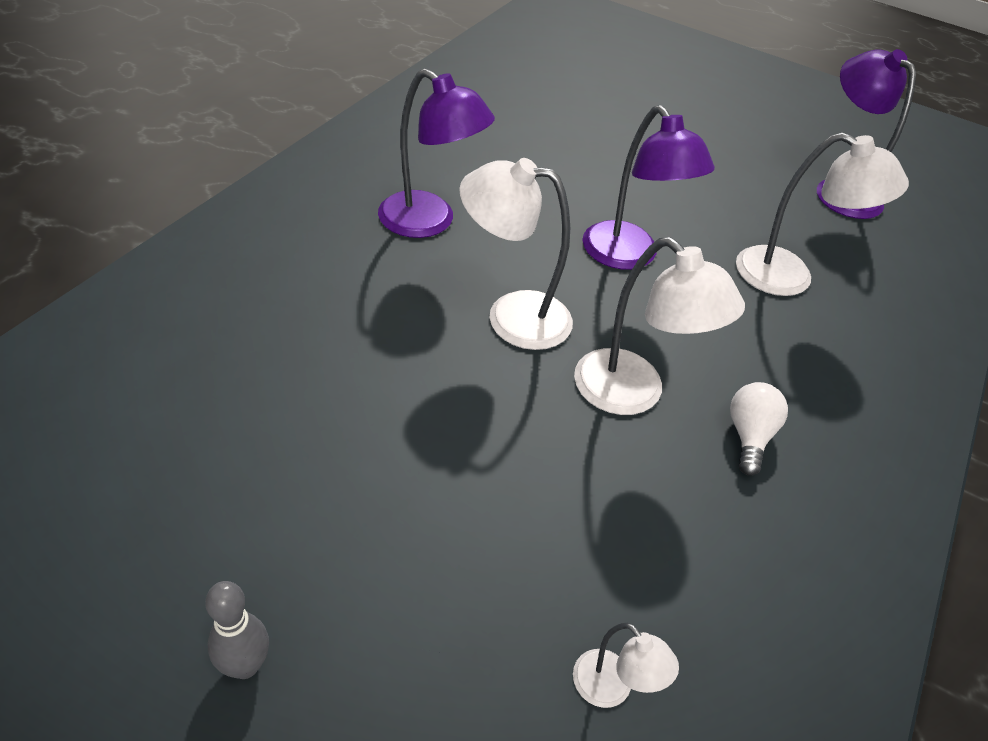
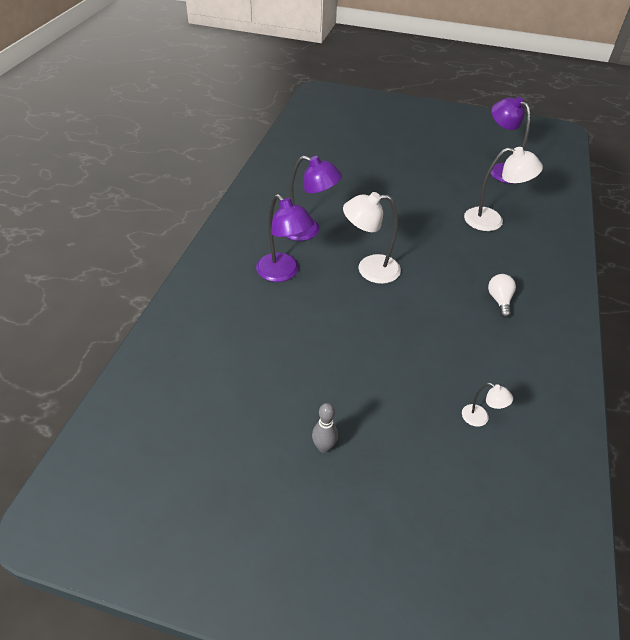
camera: 10 degrees left, 0 degrees up
(628, 256) = (412, 227): purple lamp -> purple lamp (283, 273)
(633, 394) = (440, 293): white lamp -> none

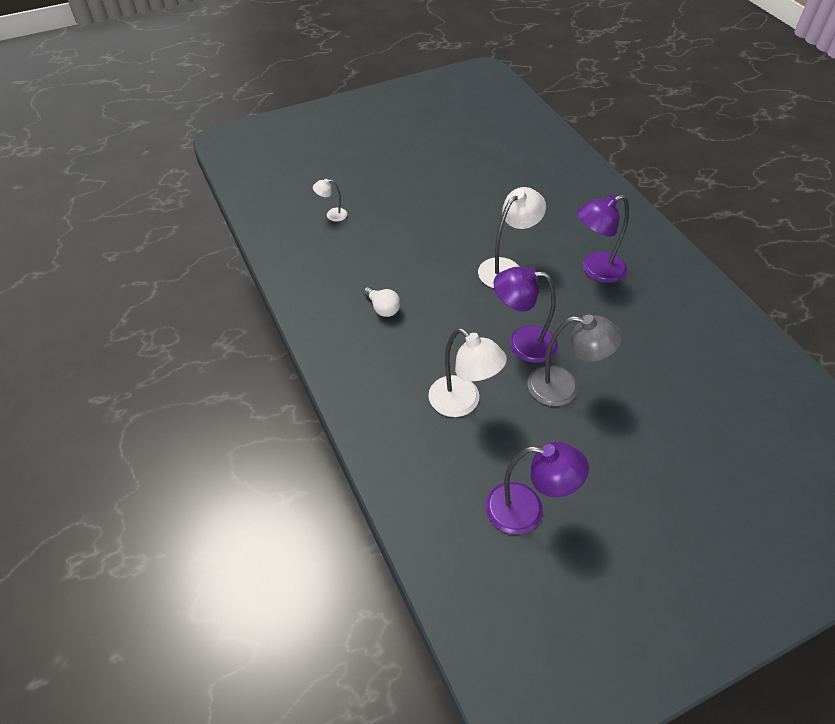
camera: 140 degrees right, 5 degrees up
(283, 273) = (559, 224): purple lamp -> purple lamp (522, 343)
(324, 447) = (405, 153): grey bowling pin -> none
(420, 194) = (564, 388): none -> grey lamp
(492, 220) = (462, 403): white lamp -> white lamp turned 105 degrees counterclockwise

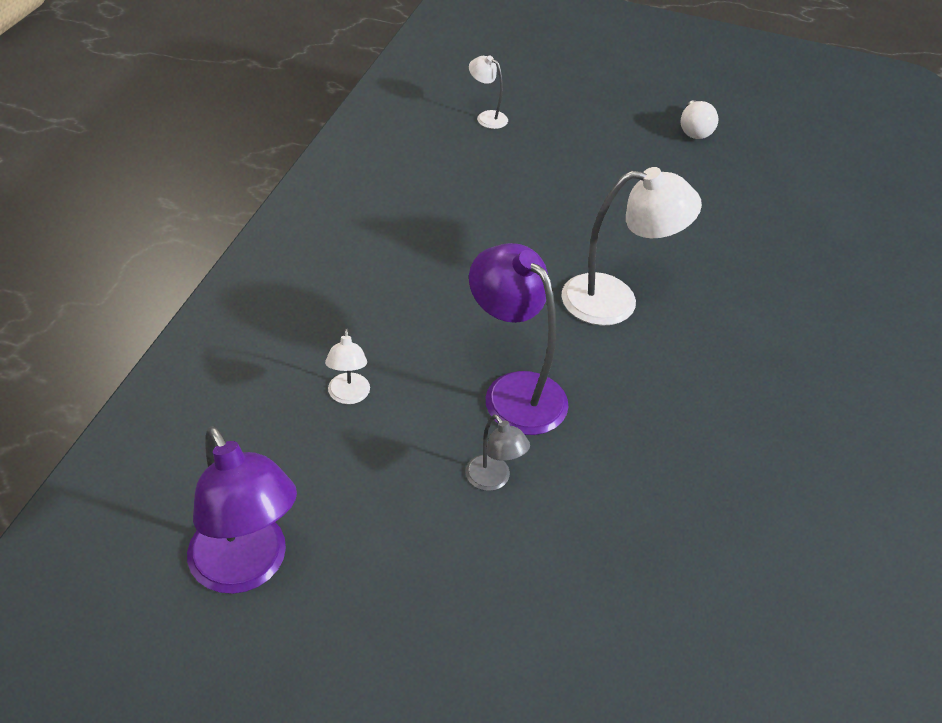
camera: 40 degrees right, 5 degrees down
(383, 308) = (406, 239): white light bulb -> white light bulb (694, 130)
(462, 403) = (348, 396): white lamp -> white lamp, size x0.50
(564, 388) = (493, 480): grey lamp -> grey lamp, size x0.50
(595, 270) = (739, 385): purple lamp -> none

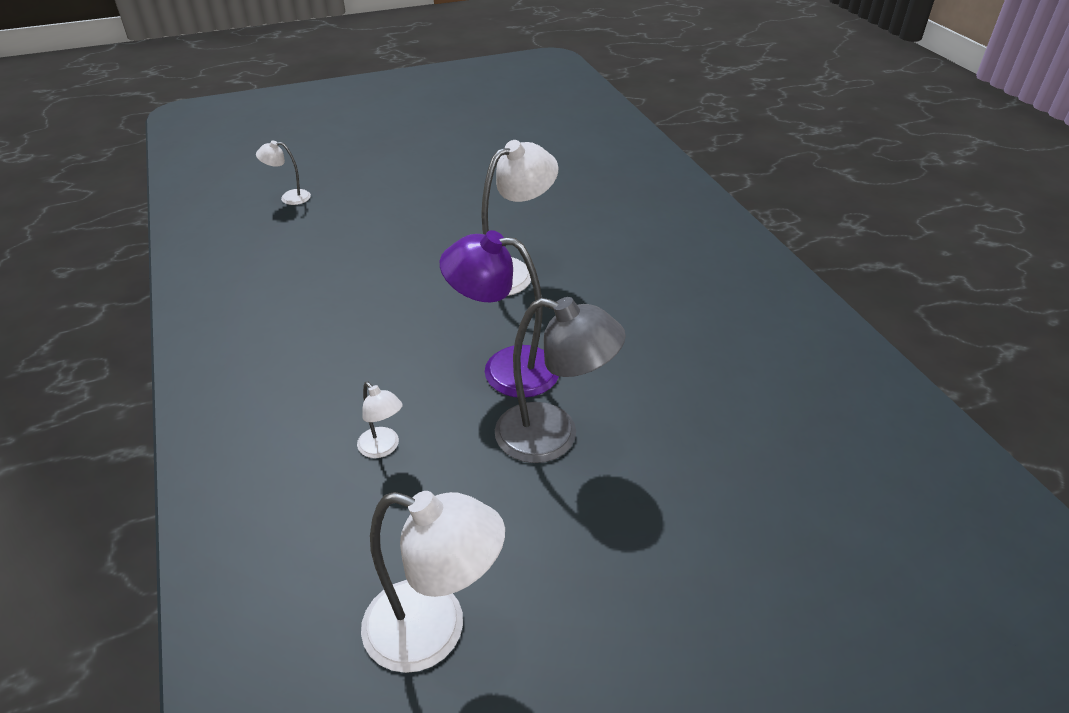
camera: 35 degrees left, 5 degrees down
(246, 568) = (434, 631): purple lamp -> white lamp
(493, 480) = (553, 436): grey lamp -> grey lamp, size x2.00
(694, 130) = (451, 141): white light bulb -> none

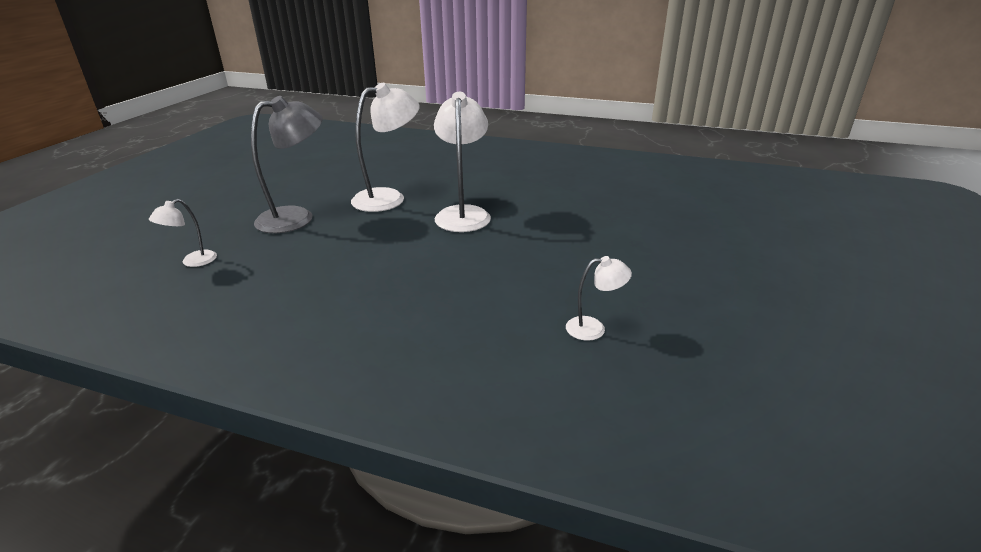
camera: 50 degrees left, 10 degrees down
(434, 631) = (809, 372): white lamp -> white lamp (389, 198)
(505, 369) = (564, 252): purple lamp -> none
(553, 436) = (652, 260): grey lamp -> grey lamp (296, 217)

